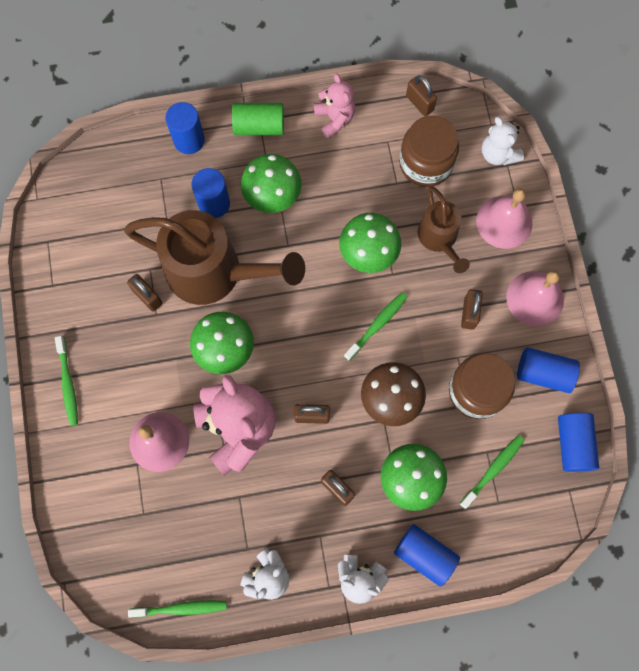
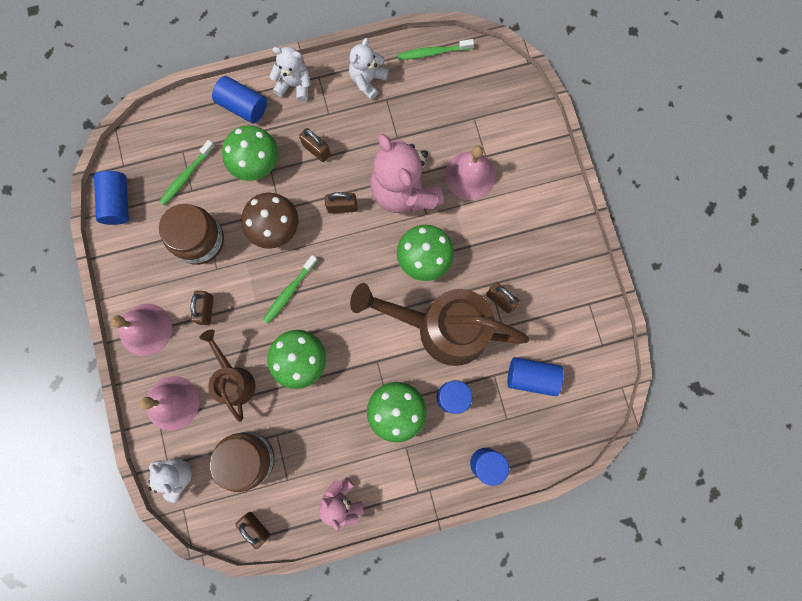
camera: 175 degrees right, 5 degrees up
(68, 384) = (556, 216): green toothbrush -> none
(259, 126) = (417, 485): green cylinder -> none
(543, 373) = (140, 261): blue cylinder -> blue cylinder (531, 377)

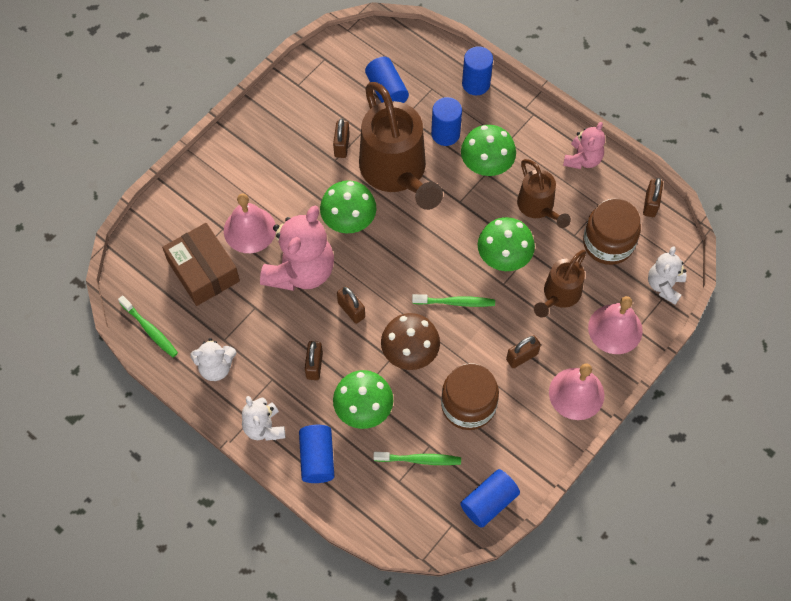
camera: 125 degrees left, 15 degrees down
(324, 424) = (538, 207): none -> brown watering can
(457, 119) = (203, 271): none -> brown box

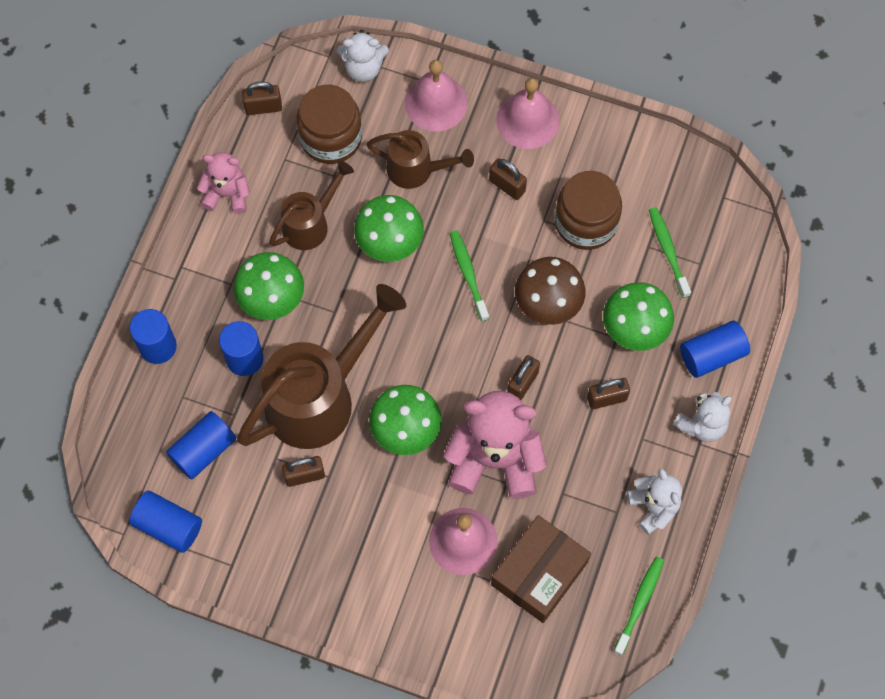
camera: 110 degrees left, 5 degrees up
(489, 502) = (684, 169): blue cylinder -> blue cylinder (168, 526)

